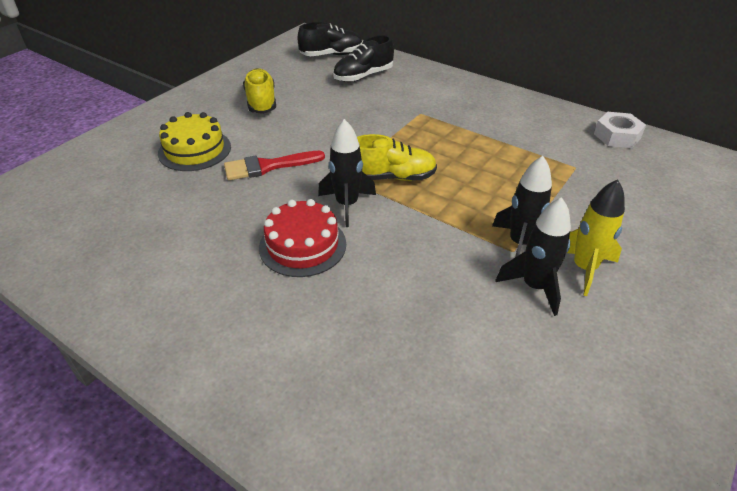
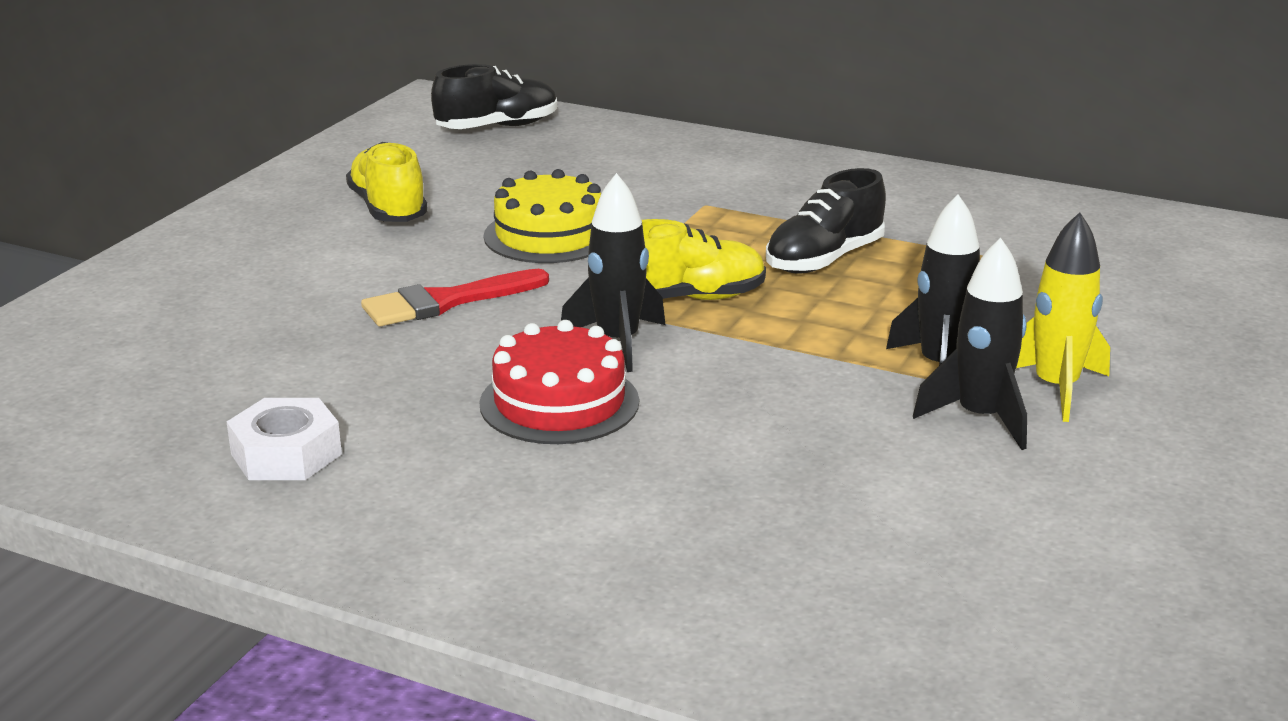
camera: 10 degrees left, 15 degrees down
(195, 150) = (290, 289): yellow cake -> yellow cake (549, 235)
(363, 76) = (574, 156): black shoe -> black shoe (824, 259)
(617, 136) = (1070, 211): white nut -> white nut (286, 454)

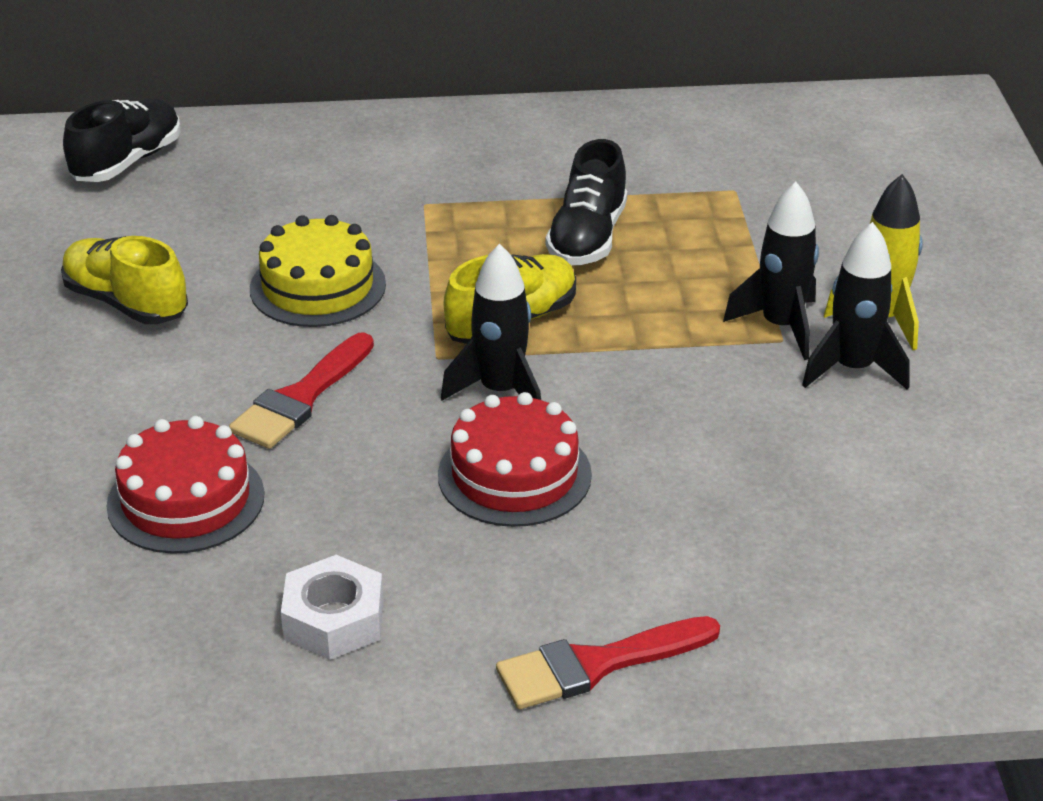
camera: 30 degrees left, 10 degrees up
(275, 341) = (186, 500): none -> red cake
(464, 561) = (596, 665): none -> red brush

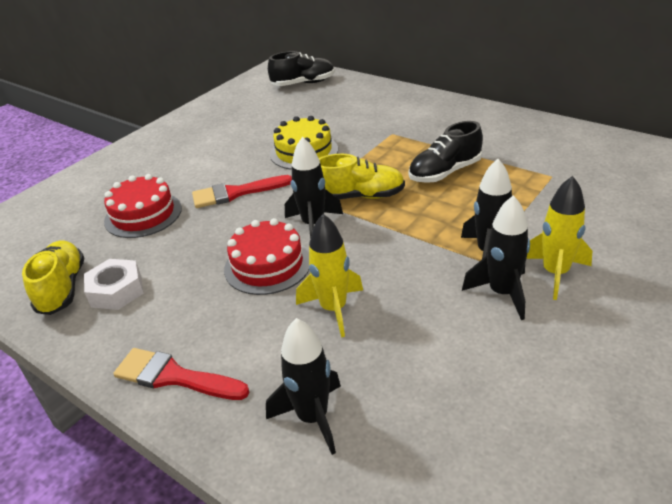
camera: 45 degrees right, 0 degrees up
(126, 303) = (231, 133): yellow shoe -> yellow shoe (62, 288)
(683, 484) = (333, 309): none -> yellow rocket
(822, 607) = (313, 417): none -> black rocket

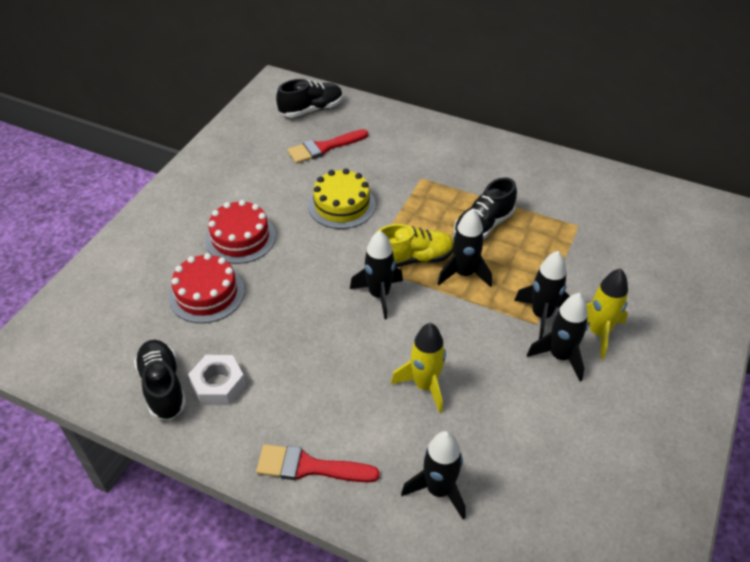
camera: 15 degrees left, 10 degrees up
(62, 288) = (163, 387): yellow shoe -> black shoe
(236, 193) = (291, 261): red brush -> red brush (324, 148)
(267, 265) = (351, 344): red cake -> red cake (240, 238)
(411, 211) = (464, 274): none -> black rocket

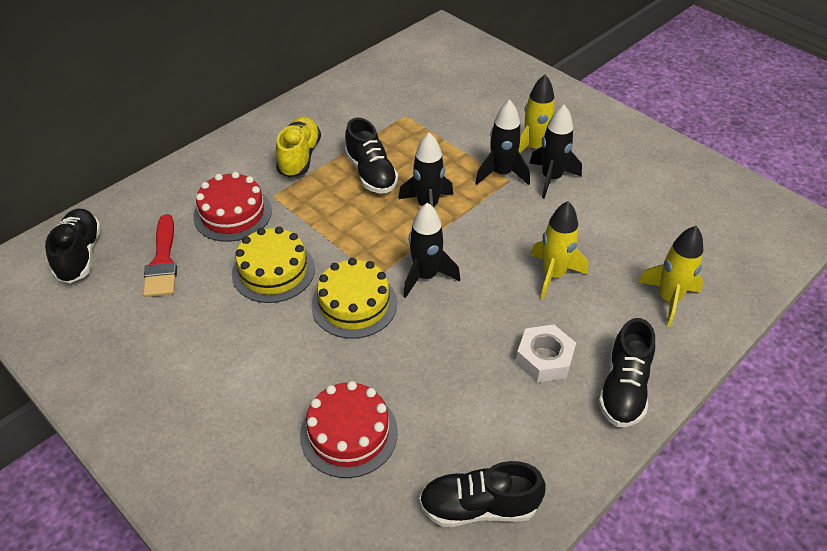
camera: 70 degrees left, 0 degrees up
(218, 385) = (495, 448): white nut -> white nut (544, 359)
(240, 238) = (271, 379): red cake -> red cake (232, 213)
(309, 467) = (623, 388): red brush -> black shoe
(329, 260) = (354, 304): none -> yellow cake
(413, 259) = (388, 236): yellow shoe -> yellow shoe (299, 157)
(438, 490) = (668, 299): black rocket -> yellow rocket

